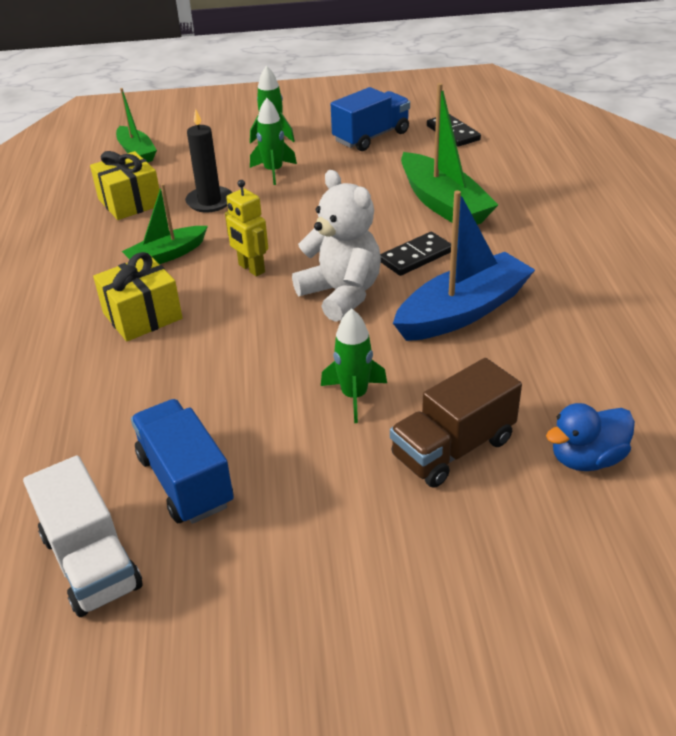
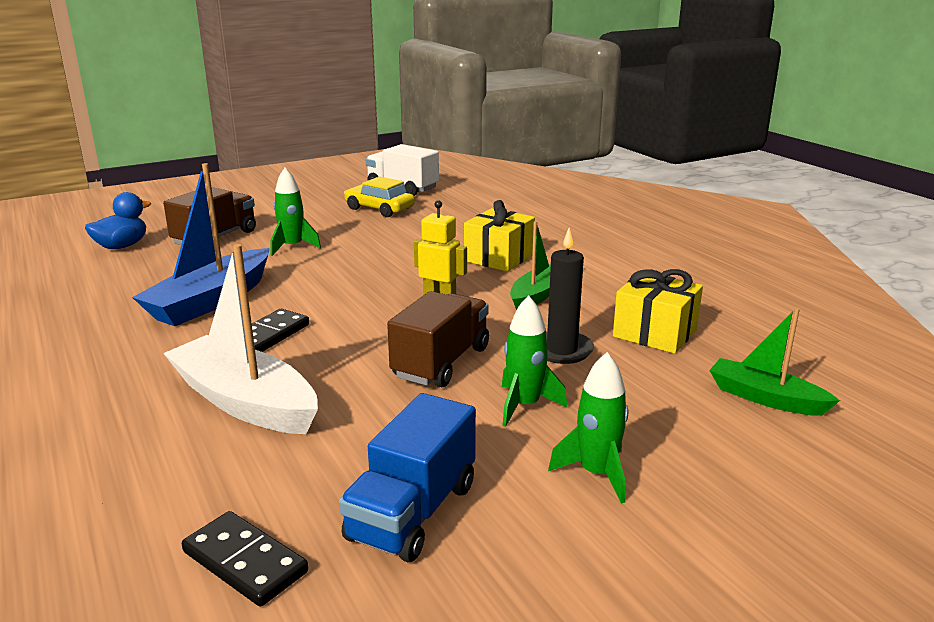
camera: 155 degrees right, 15 degrees down
(185, 480) = (379, 209): blue truck -> yellow car
(299, 208) = (441, 362): none -> brown truck
(341, 294) = (335, 295): white teddy bear -> none
(443, 204) = (245, 402): green boat -> white boat

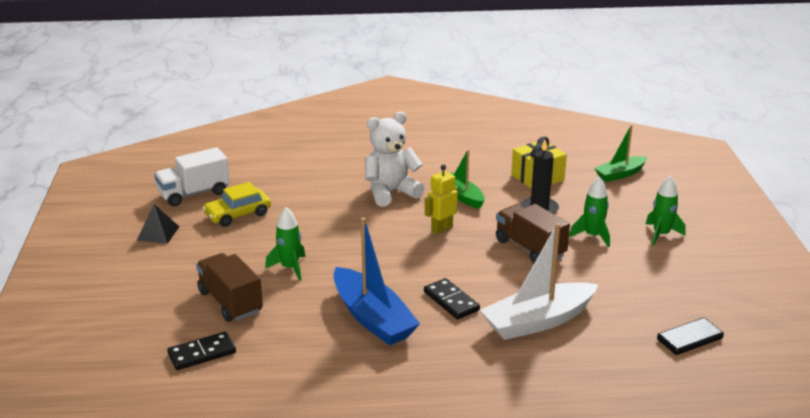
camera: 65 degrees left, 5 degrees up
(122, 246) = (202, 353): blue duck -> black domino
(320, 192) = (158, 233): none -> black pyramid
(412, 512) = (670, 288): blue truck -> none
(499, 258) = (390, 192): yellow gift -> white teddy bear

